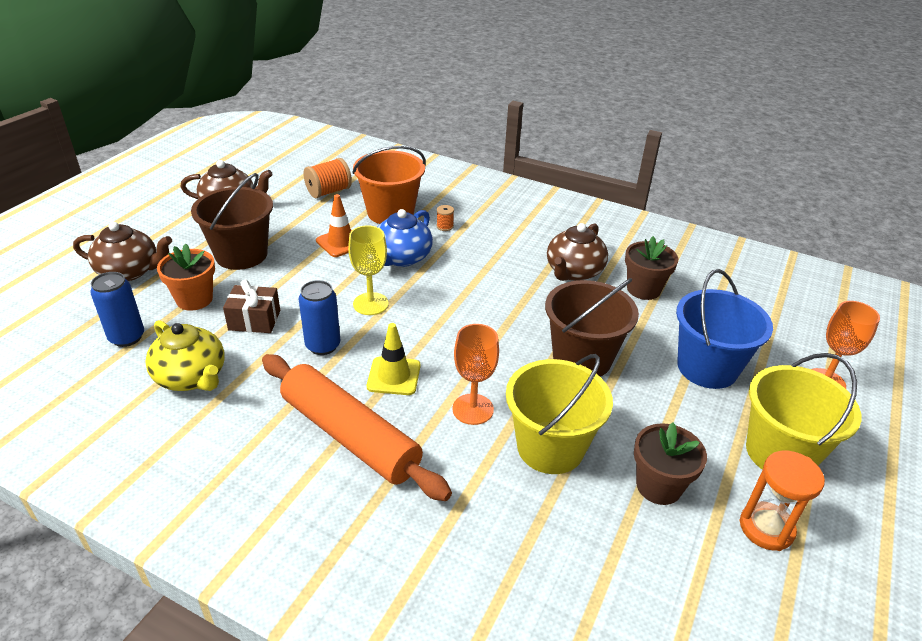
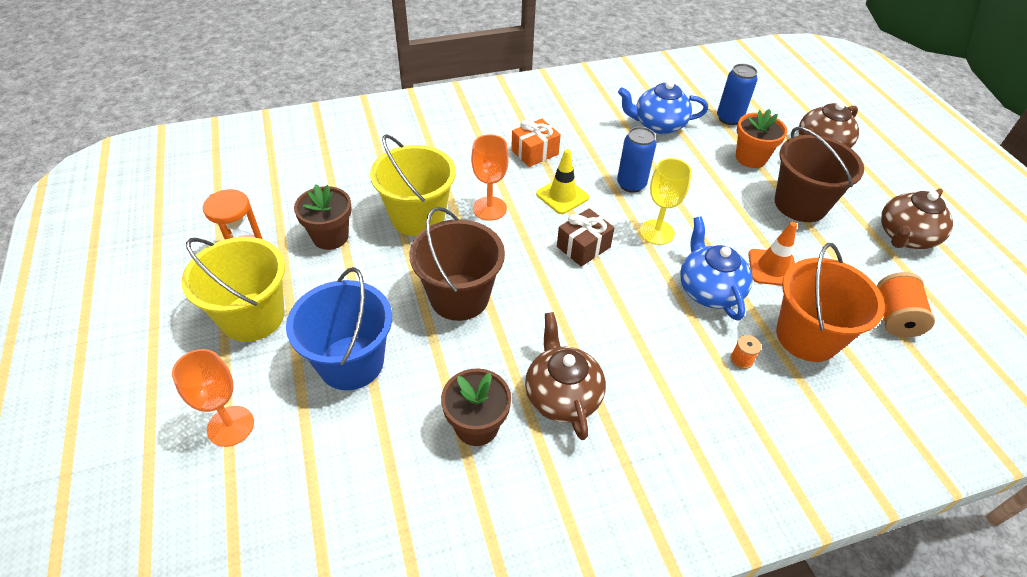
camera: 135 degrees right, 10 degrees up
(192, 377) = (658, 125): yellow teapot -> blue teapot
(254, 320) = (695, 171): brown gift -> brown gift (583, 247)
(350, 435) = (534, 152): orange rolling pin -> orange gift

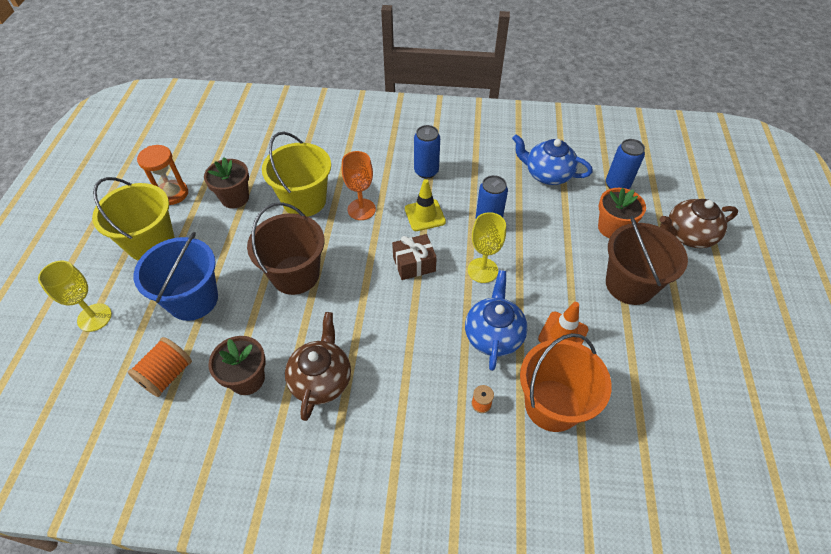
camera: 25 degrees right, 5 degrees up
(230, 426) = (94, 317): orange goblet -> yellow goblet
(534, 152) = (426, 171): orange gift -> blue can
(894, 317) = (646, 417): orange spool -> orange spool (167, 375)
(905, 237) = (713, 347): brown teapot -> none

